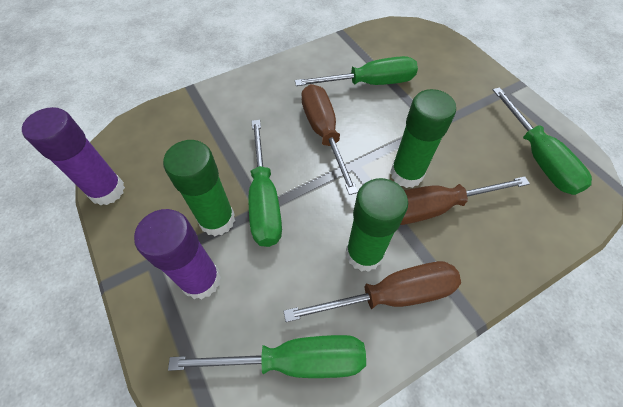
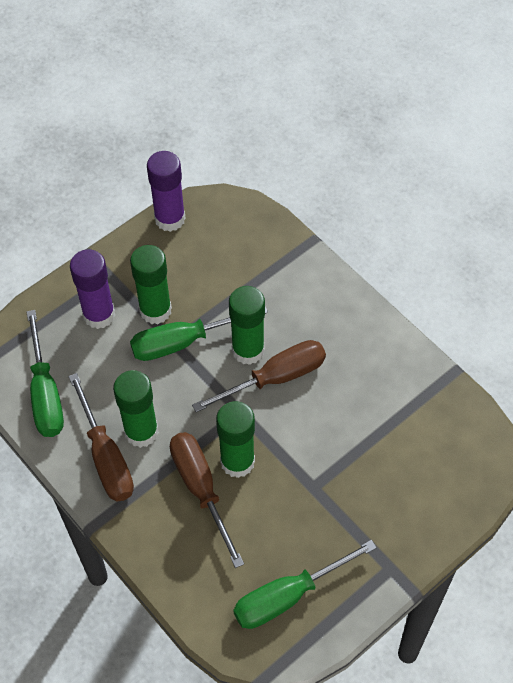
camera: 80 degrees right, 0 degrees up
(289, 148) = (248, 350): none -> green glue stick
(370, 83) = (365, 414): green screwdriver -> none

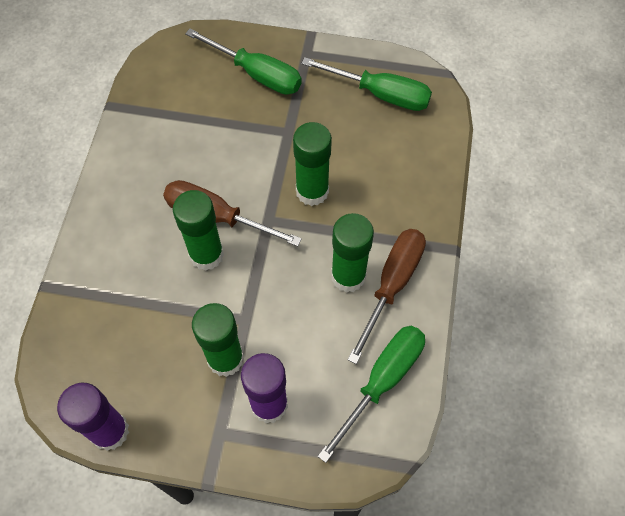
camera: 130 degrees left, 5 degrees up
(183, 342) = (239, 310): green screwdriver -> green screwdriver (257, 74)
(201, 489) = (356, 199): brown screwdriver -> none

